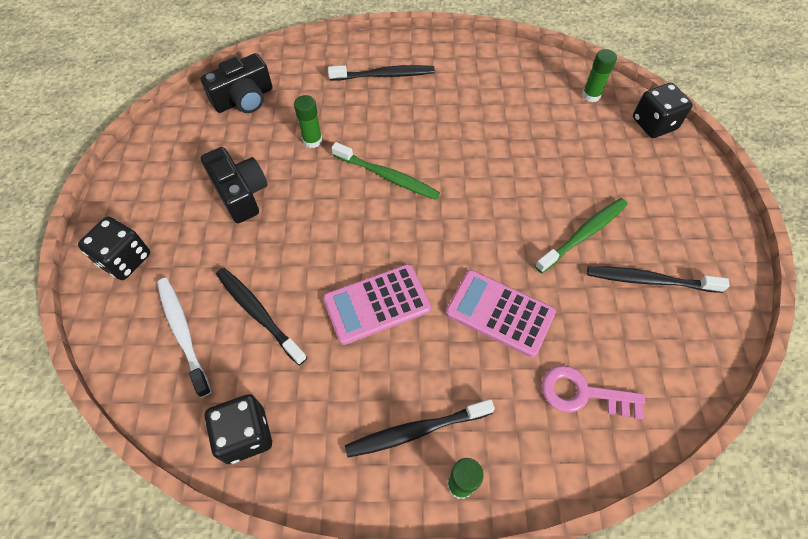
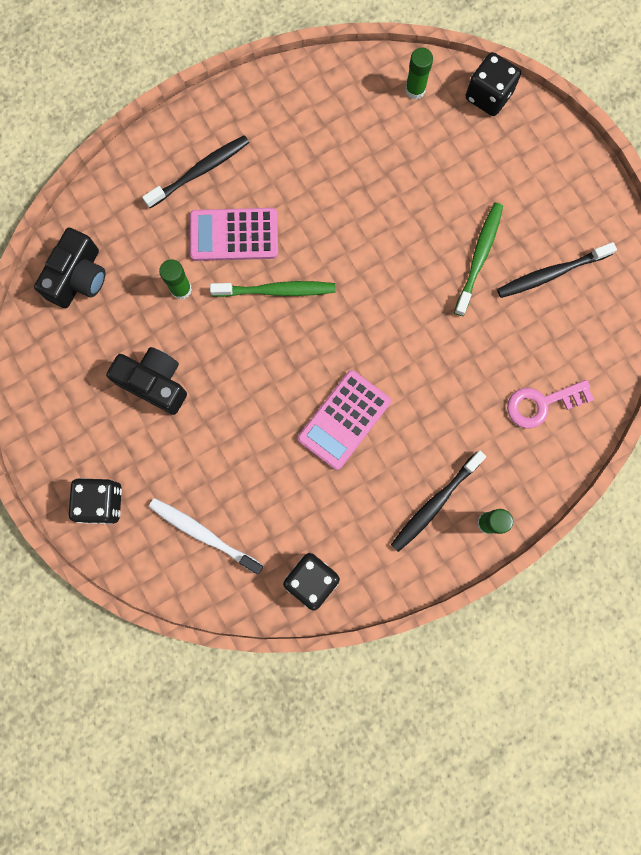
camera: 30 degrees left, 20 degrees up
(259, 314) = (253, 483): black toothbrush -> none
(500, 313) = (447, 371): pink calculator -> pink calculator (234, 235)

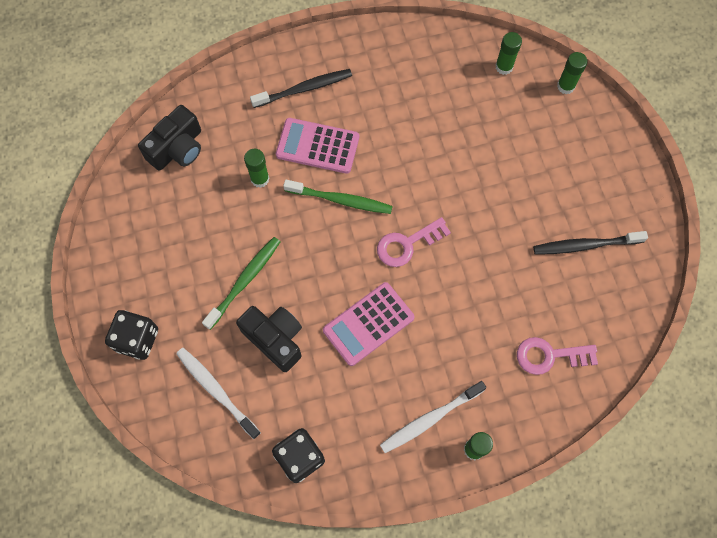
camera: 15 degrees right, 10 degrees down
(154, 383) = (214, 250): black camera -> black camera (275, 339)
(362, 321) = (407, 244): none -> pink key
(435, 503) = (430, 419): black toothbrush -> white toothbrush
(479, 258) = (524, 216): green toothbrush -> green toothbrush (244, 281)
(488, 96) = (565, 86): black dice -> green glue stick

